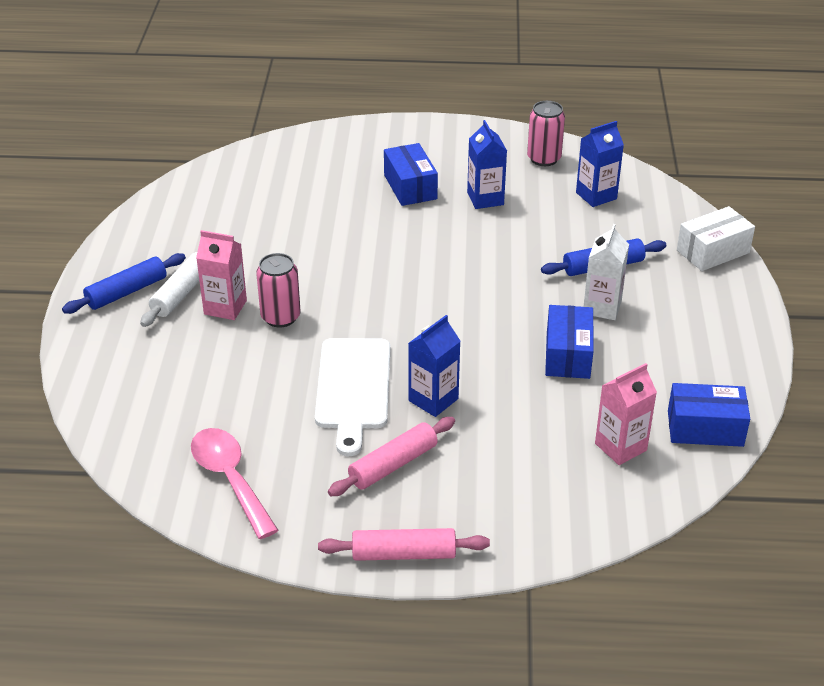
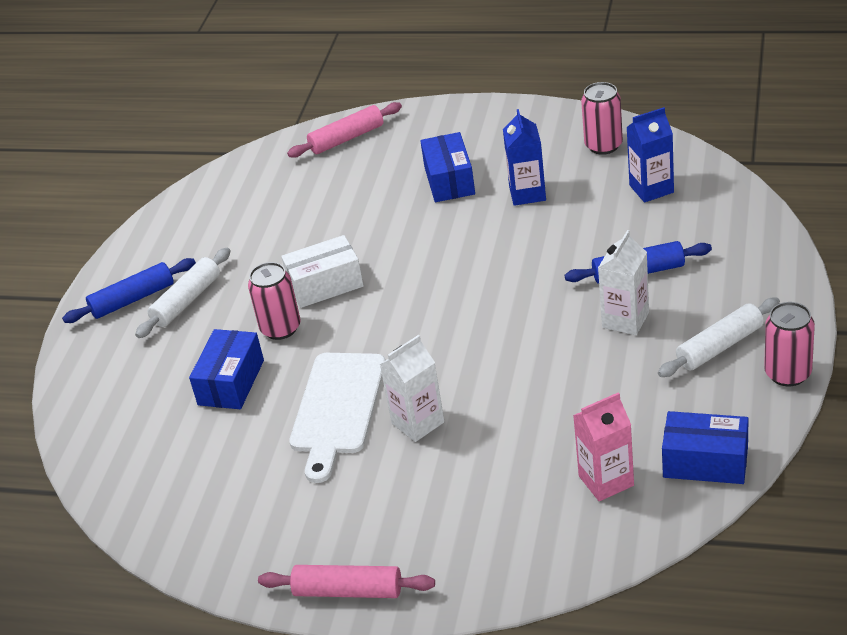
camera: 15 degrees right, 0 degrees up
(225, 307) = (227, 317): pink carton -> none
(230, 479) = (192, 504): pink spoon -> none
(393, 465) = (359, 494): pink rolling pin -> pink rolling pin (347, 138)
(433, 400) = (418, 423): blue carton -> white carton
(568, 355) = (574, 374): blue box -> blue box (231, 382)
(691, 329) = (719, 346): none -> white rolling pin
(713, 251) = (768, 255): white box -> white box (325, 285)
(757, 351) = (788, 373): none -> pink can

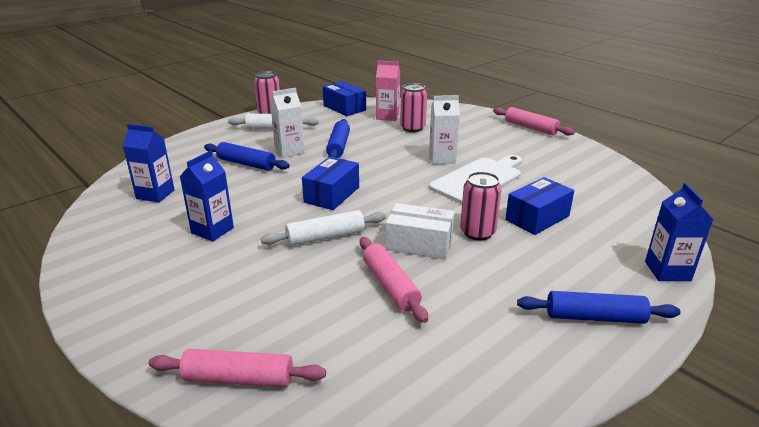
camera: 150 degrees left, 10 degrees down
(77, 382) = (667, 271): none -> blue carton
(186, 301) = (541, 289): white rolling pin -> white rolling pin (325, 237)
(312, 237) = (390, 285): none -> pink rolling pin
(449, 180) = (236, 271): blue box -> blue box (332, 195)
(579, 366) = (339, 146): none -> blue rolling pin
(603, 145) = (113, 234): pink can -> pink can (412, 128)

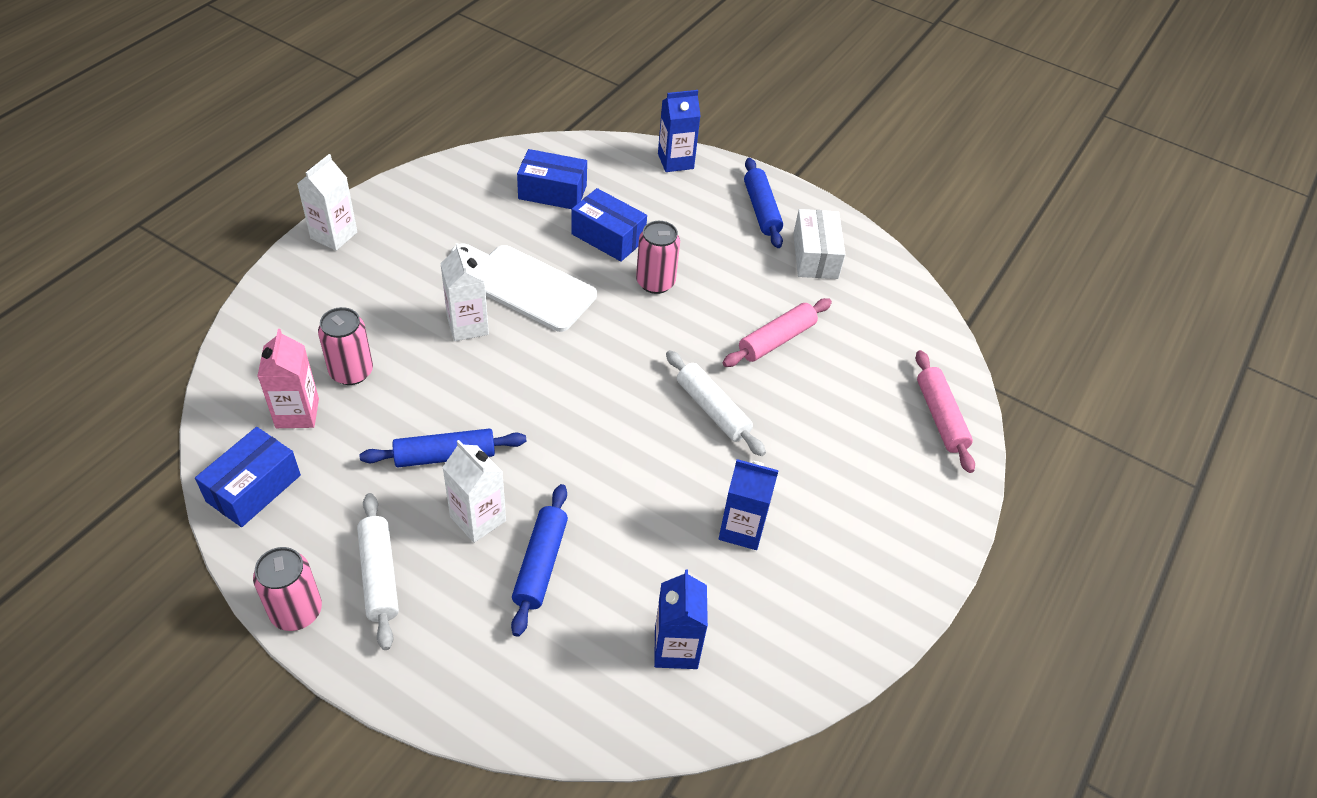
camera: 110 degrees left, 20 degrees up
(332, 195) = (610, 427): blue box -> blue box (552, 192)
(419, 244) = (695, 326): white box -> white box (815, 256)
(531, 128) = (334, 235): pink rolling pin -> white carton

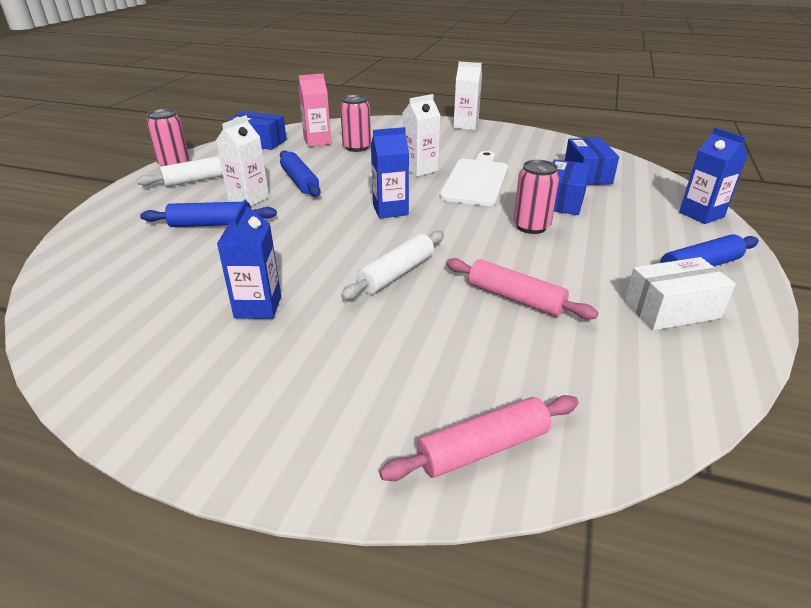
camera: 80 degrees right, 15 degrees down
(676, 648) = (128, 289): blue carton -> blue carton (390, 210)

